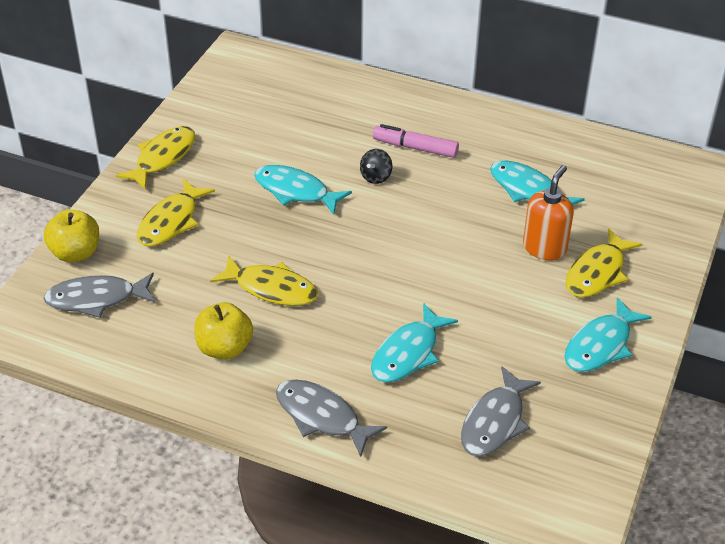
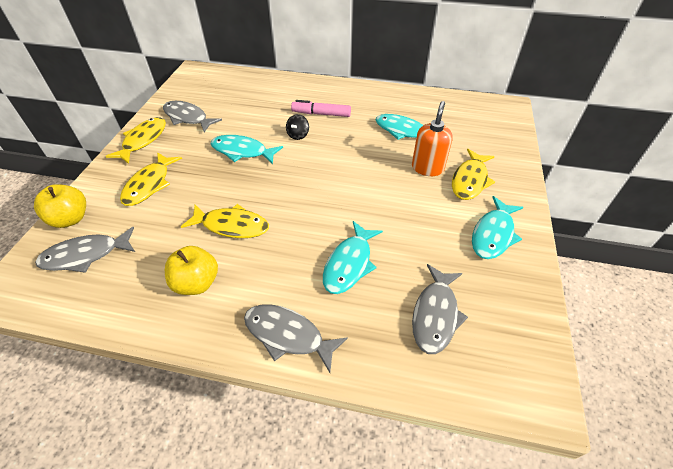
camera: 10 degrees left, 5 degrees up
(224, 130) = (188, 118): none -> grey fish

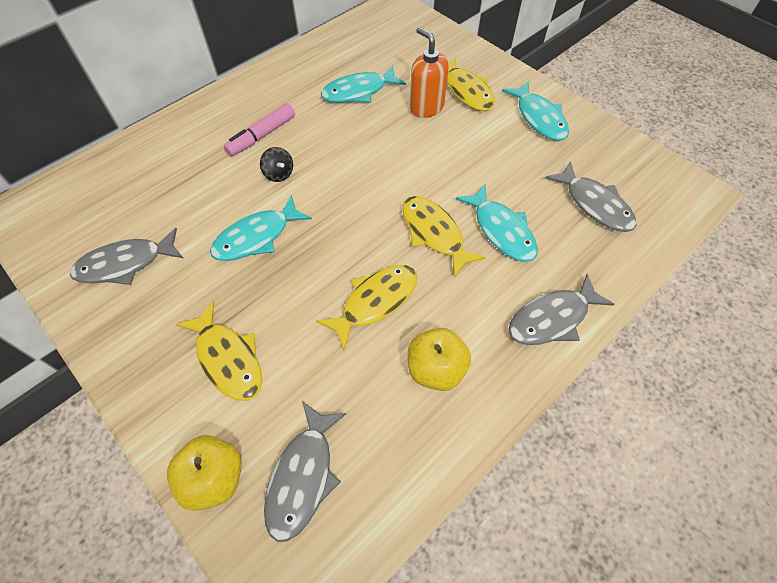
camera: 55 degrees left, 10 degrees up
(143, 140) = (122, 334): yellow fish -> yellow fish (434, 233)

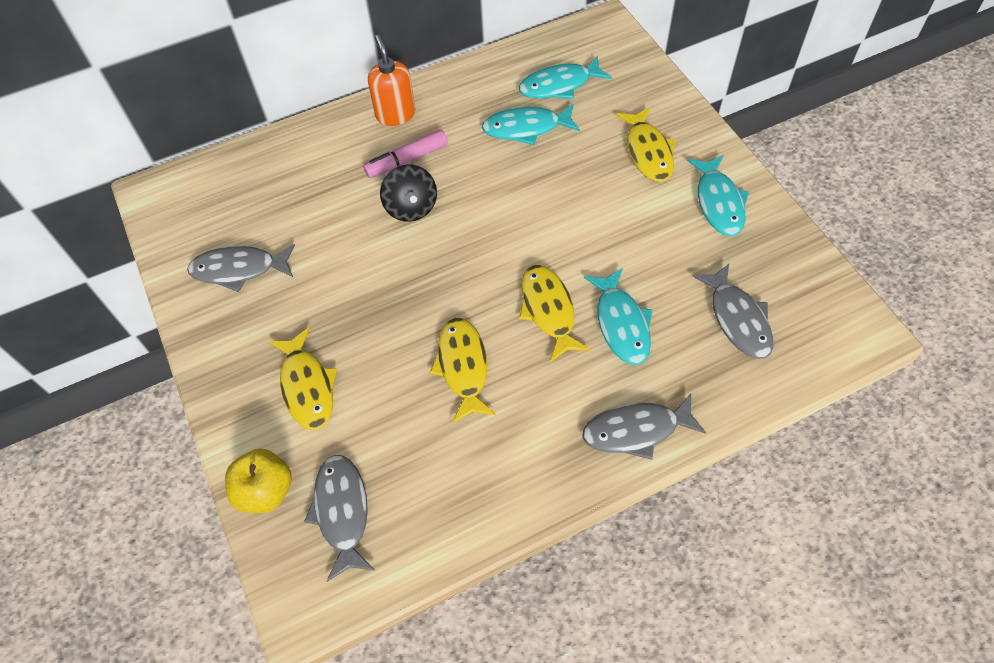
camera: 20 degrees right, 0 degrees up
(257, 237) = (369, 271): turquoise fish -> turquoise fish (559, 85)
(279, 174) = (411, 207): black spinning top -> black spinning top, size x1.57
(303, 476) = (342, 512): grey fish -> grey fish turned 135 degrees clockwise
(375, 302) = (463, 367): yellow fish -> yellow fish turned 75 degrees counterclockwise
(426, 107) = (594, 163): orange soap dispenser -> orange soap dispenser (395, 114)
(436, 369) = (498, 449): yellow apple -> none

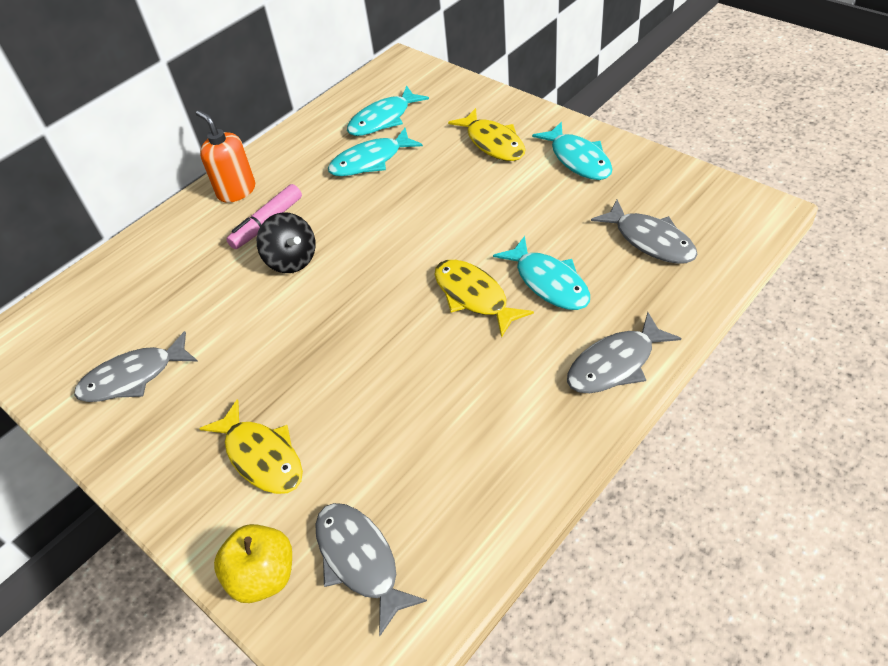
camera: 20 degrees left, 10 degrees down
(463, 367) = (417, 375): yellow fish -> none

